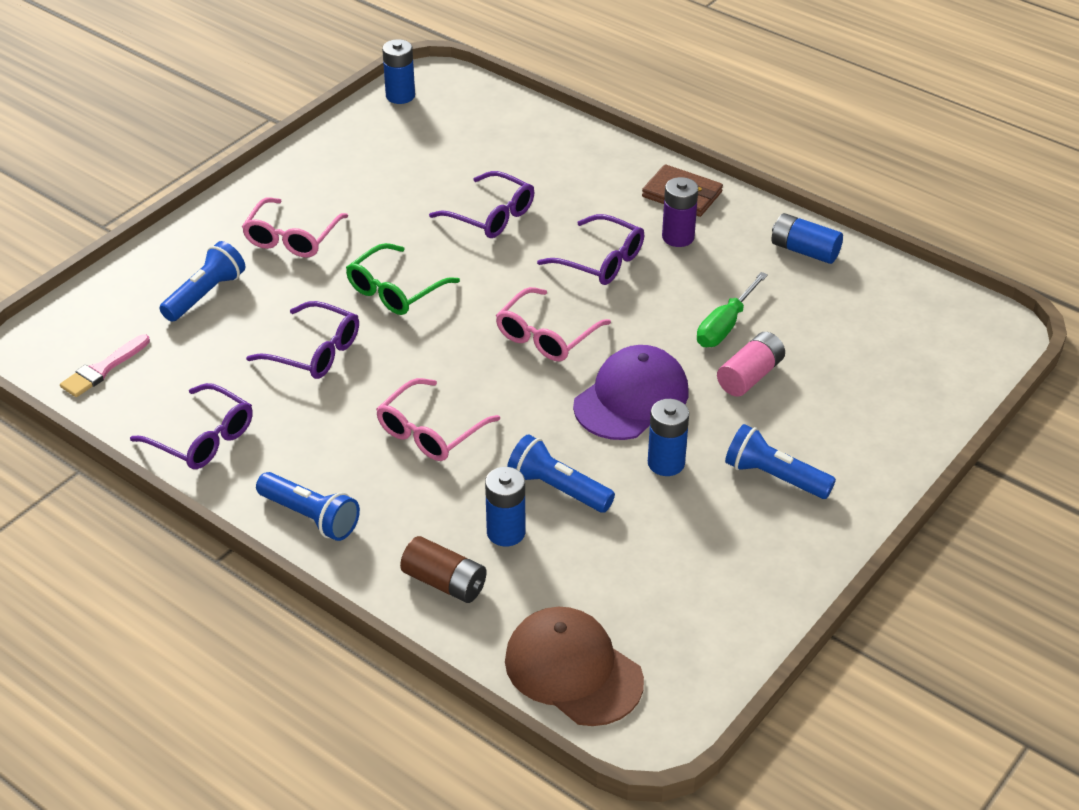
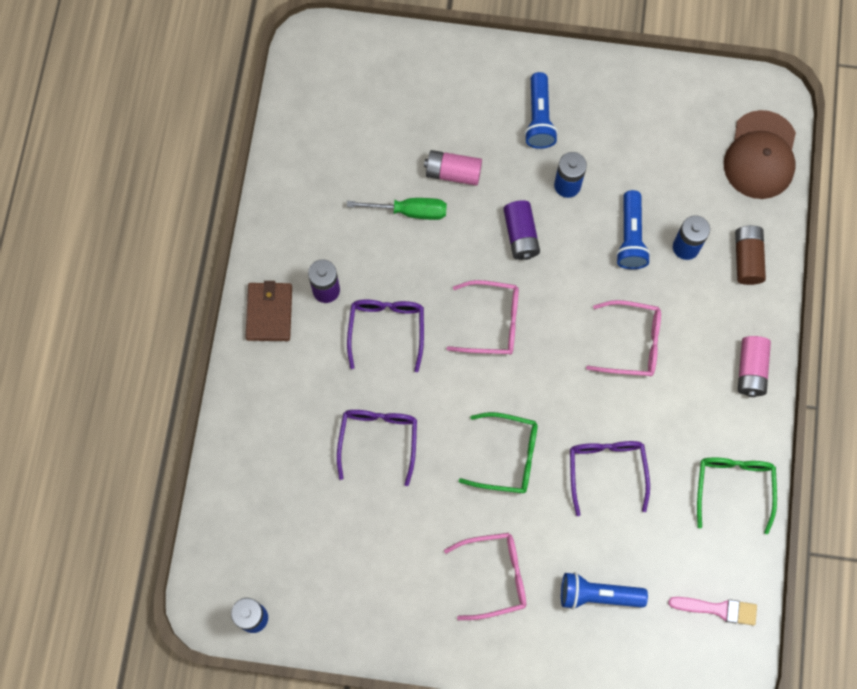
camera: 120 degrees left, 30 degrees up
(202, 438) = (733, 488): purple glasses -> green glasses
(310, 517) = (751, 370): blue flashlight -> pink battery
(631, 398) = (521, 235): purple cap -> purple battery
(804, 251) = (292, 196): blue battery -> none

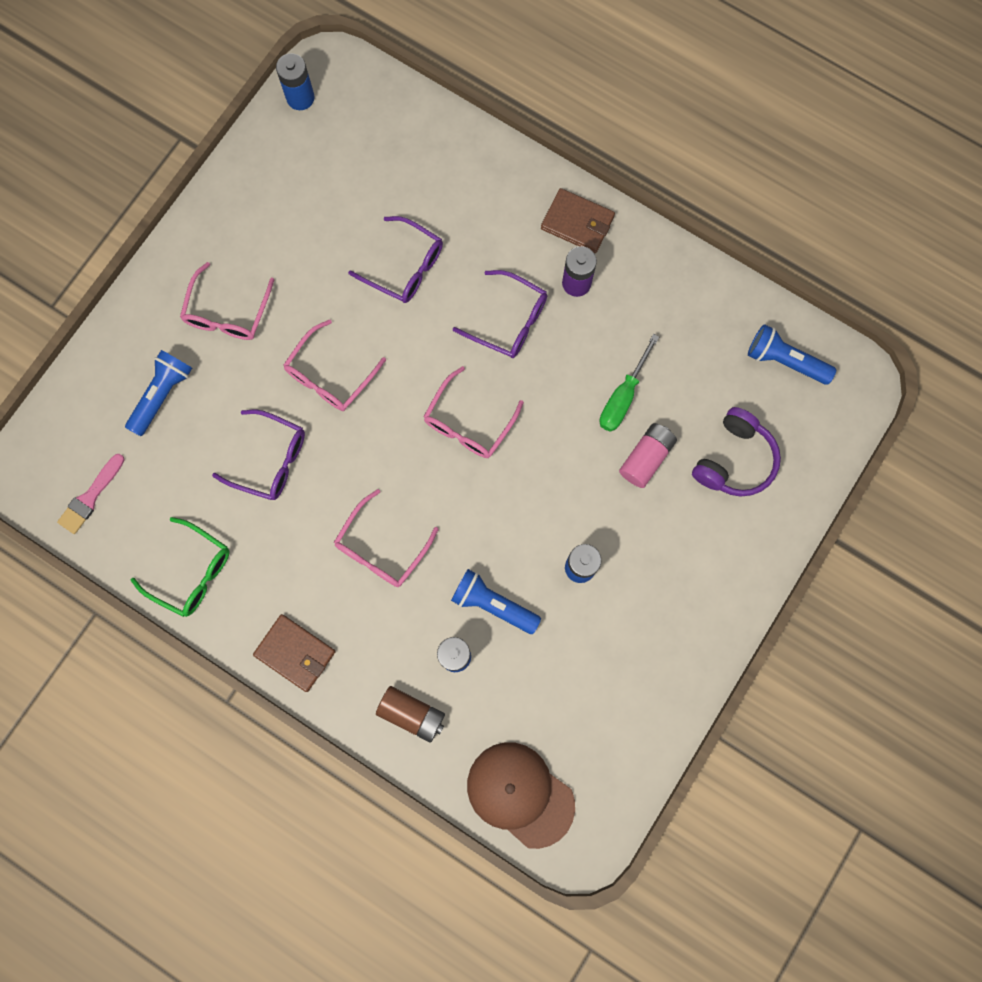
camera: 115 degrees right, 5 degrees up
(421, 107) = (734, 460): none -> purple headphones
(507, 456) = (330, 375): green glasses -> pink glasses
(521, 235) = (547, 494): purple battery -> none
(539, 118) = (669, 575): blue flashlight -> blue flashlight (784, 361)
(751, 370) = (295, 653): pink battery -> brown wallet

